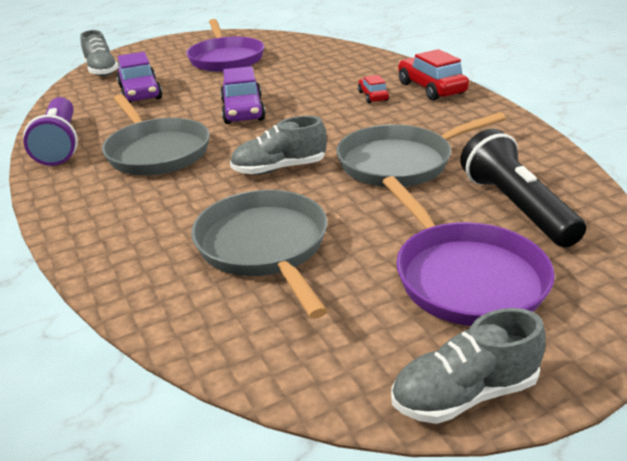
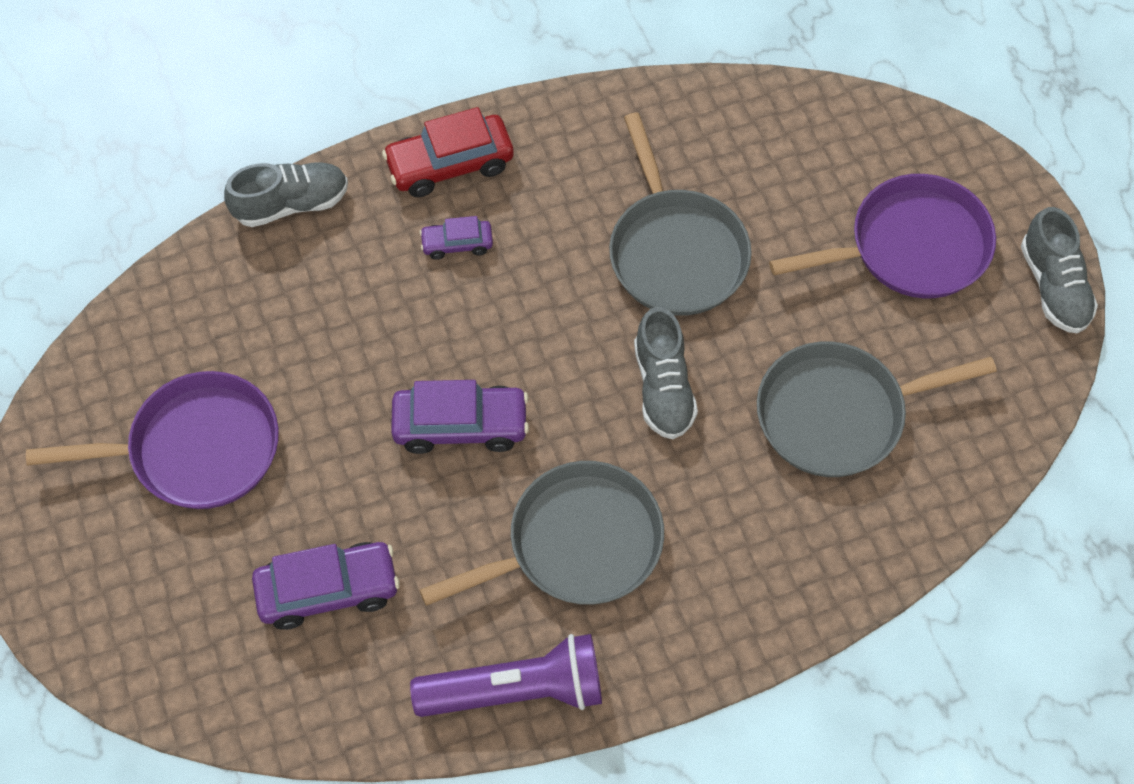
camera: 85 degrees left, 30 degrees up
(102, 70) = (177, 678): grey shoe -> grey shoe (291, 204)
(373, 96) = (457, 244): red car -> purple car
(515, 207) = (797, 169): black flashlight -> none

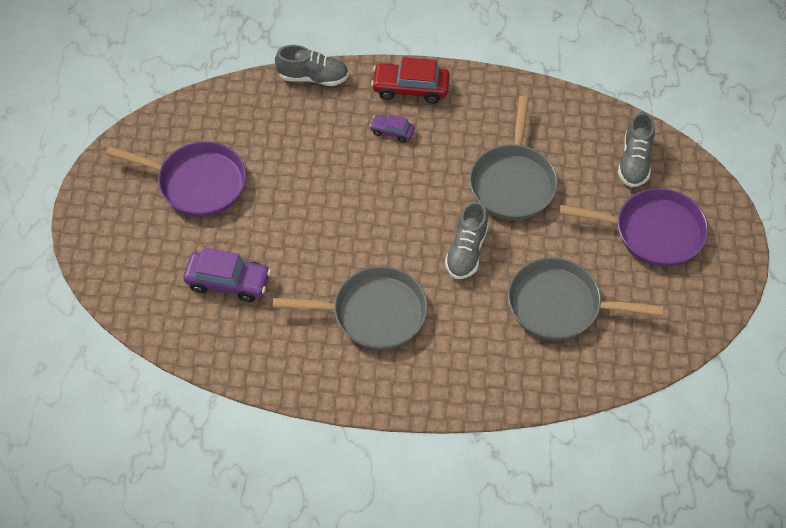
camera: 25 degrees right, 5 degrees down
(460, 425) = (343, 226): purple car -> none
(516, 690) = (300, 374): purple flashlight -> none
(1053, 286) = (728, 286): grey shoe -> grey shoe (634, 161)

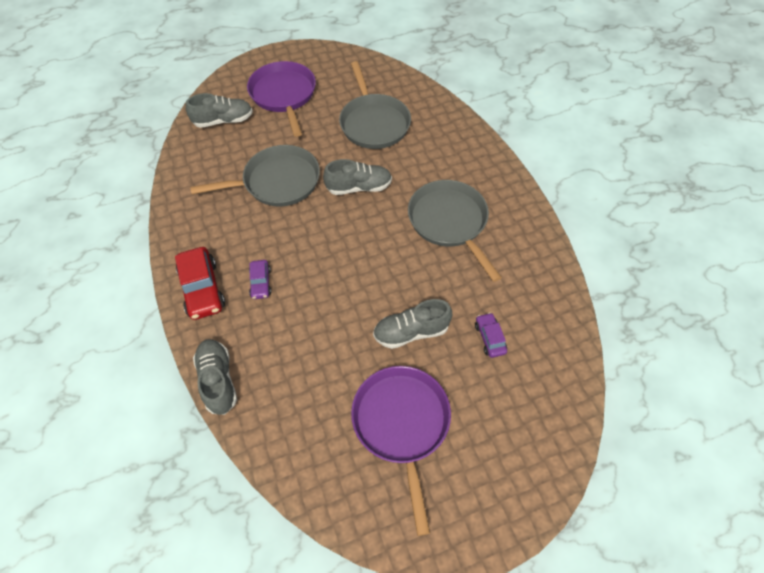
camera: 115 degrees left, 0 degrees up
(228, 282) = (490, 338): purple car -> purple car, size x0.56
(272, 224) = (411, 332): none -> grey shoe

